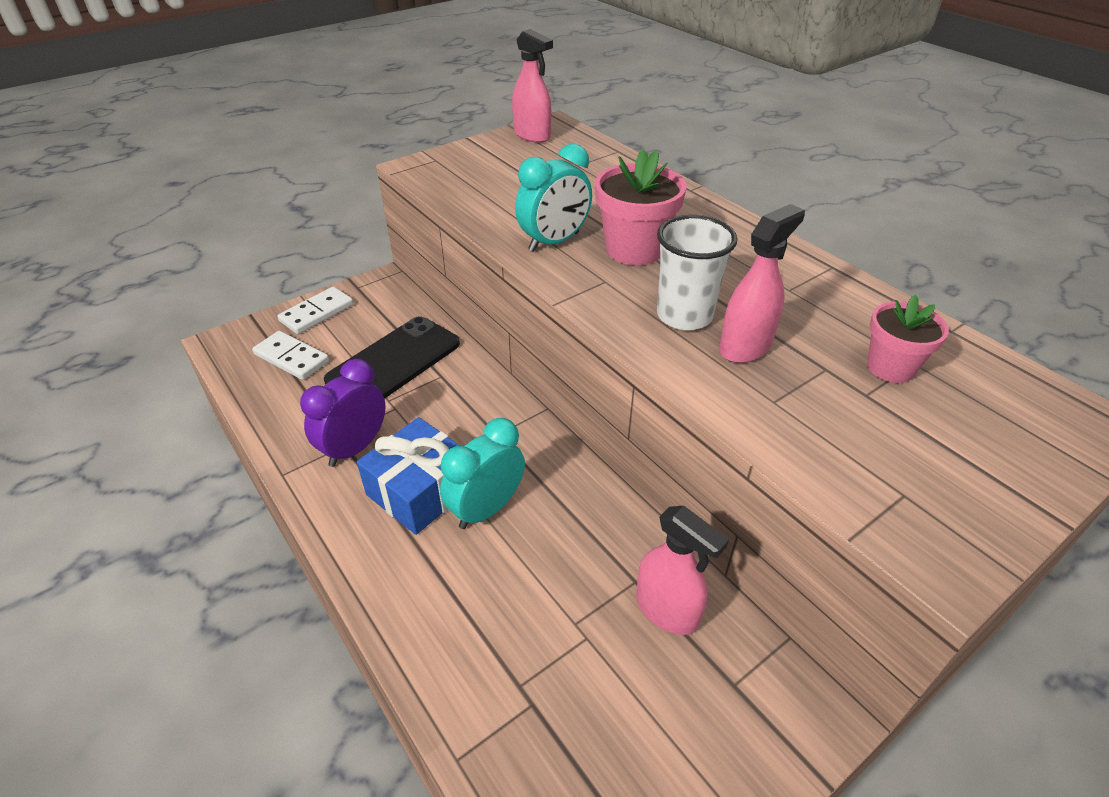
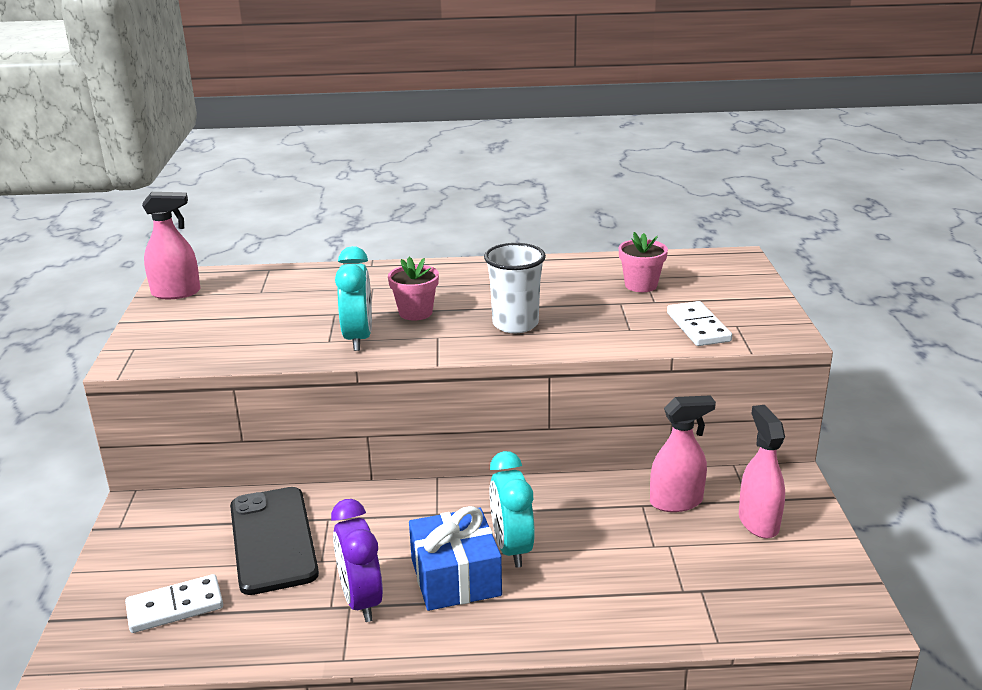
camera: 55 degrees left, 15 degrees down
(317, 313) = (122, 568): white domino -> white domino (698, 327)
(634, 249) = (415, 312): pink flower pot -> pink flower pot, size x0.65
(745, 347) = (571, 317): pink spray bottle -> pink spray bottle (758, 522)

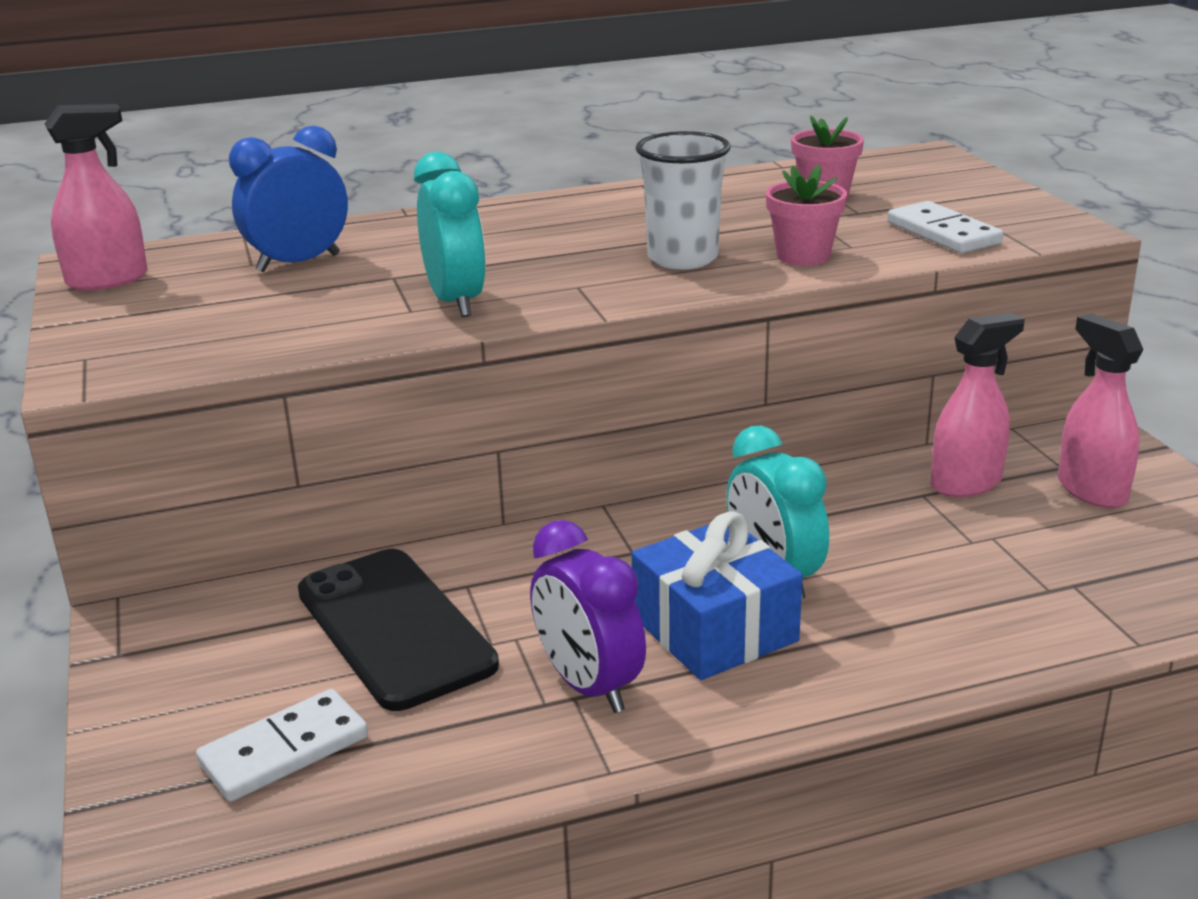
camera: 15 degrees left, 0 degrees up
(287, 295) = (298, 263): none -> blue clock
(415, 312) = (520, 262): pink flower pot -> pink flower pot (803, 256)

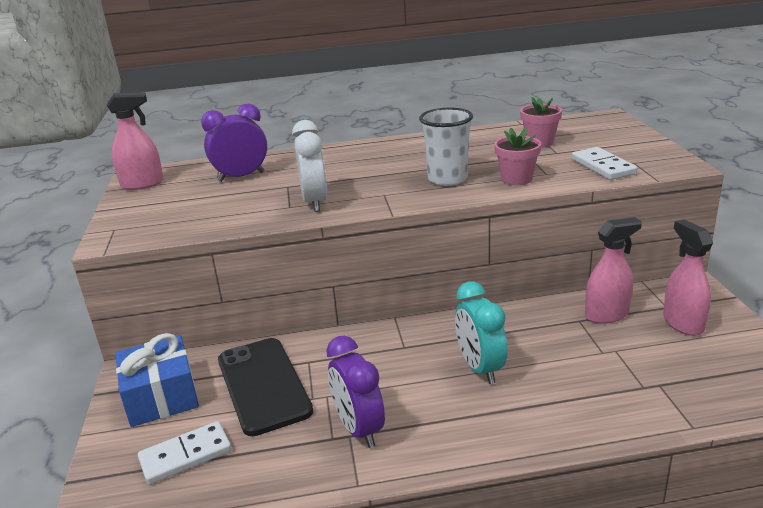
camera: 10 degrees right, 0 degrees up
(298, 263) = (241, 177): blue clock -> purple clock
(455, 302) = (315, 202): turquoise clock -> white clock
(714, 629) = (438, 398): blue gift -> blue gift (161, 396)

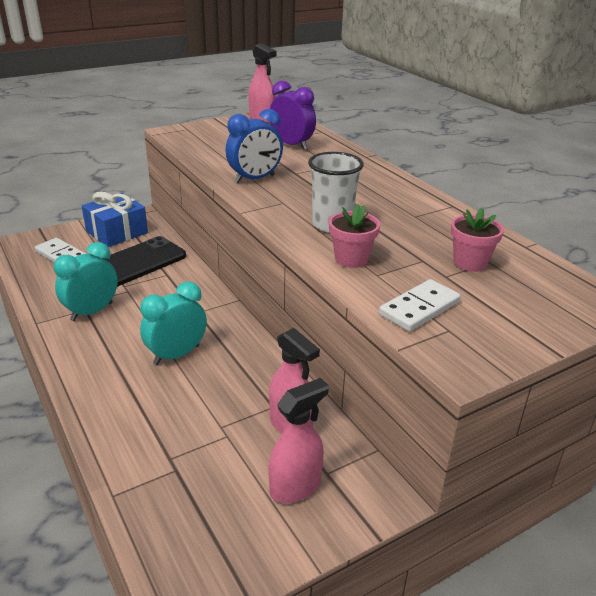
camera: 65 degrees right, 5 degrees up
(315, 202) = (255, 179): white clock -> blue clock
(359, 429) = (92, 312): purple clock -> turquoise clock

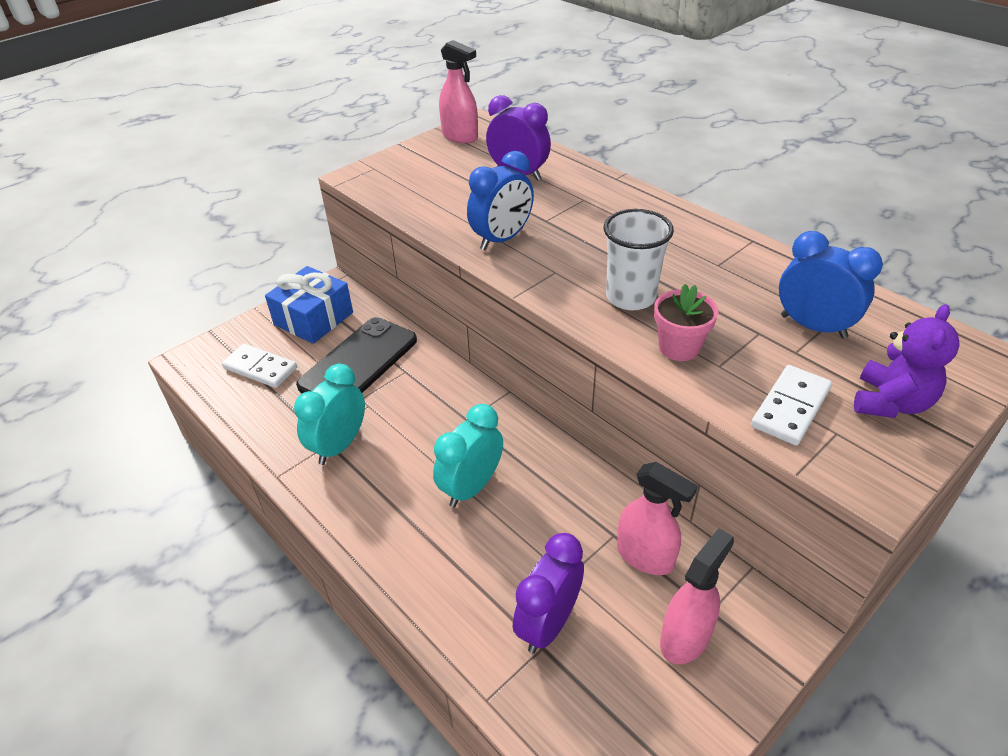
camera: 10 degrees left, 10 degrees up
(188, 454) = (548, 624): none -> purple clock
(470, 263) = (813, 326): pink flower pot -> blue clock
(506, 318) = (890, 403): none -> purple teddy bear

